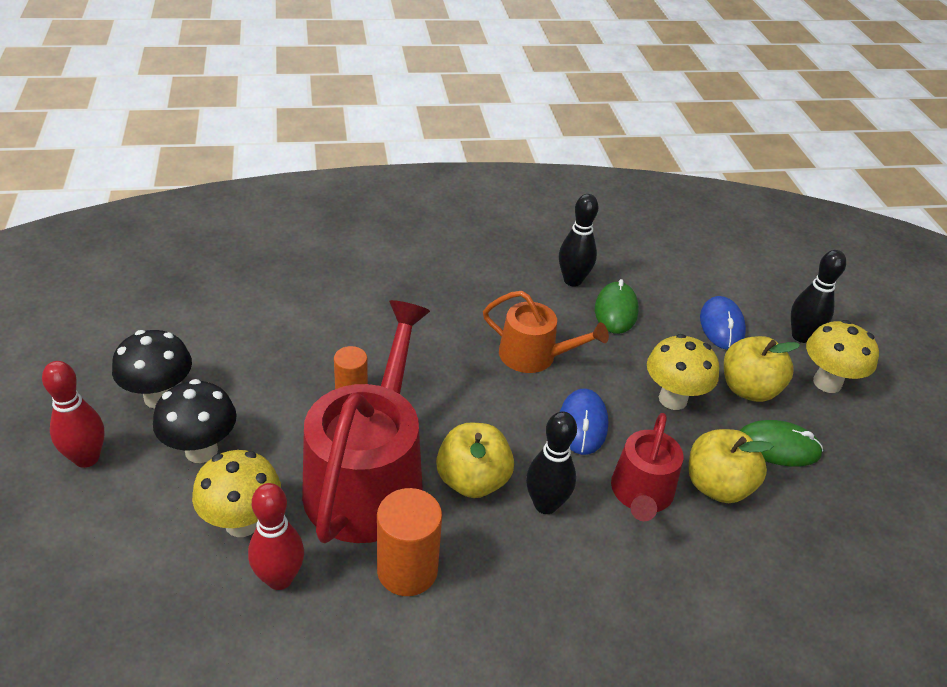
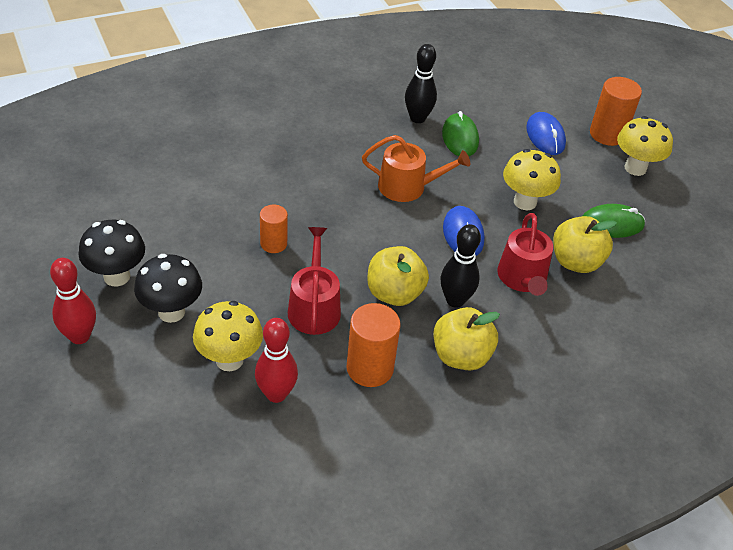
camera: 15 degrees left, 5 degrees up
(369, 478) = (314, 307): red watering can -> red watering can, size x0.55
(748, 389) = (579, 184): yellow apple -> yellow apple (461, 356)
(801, 336) = (607, 134): black bowling pin -> orange cylinder

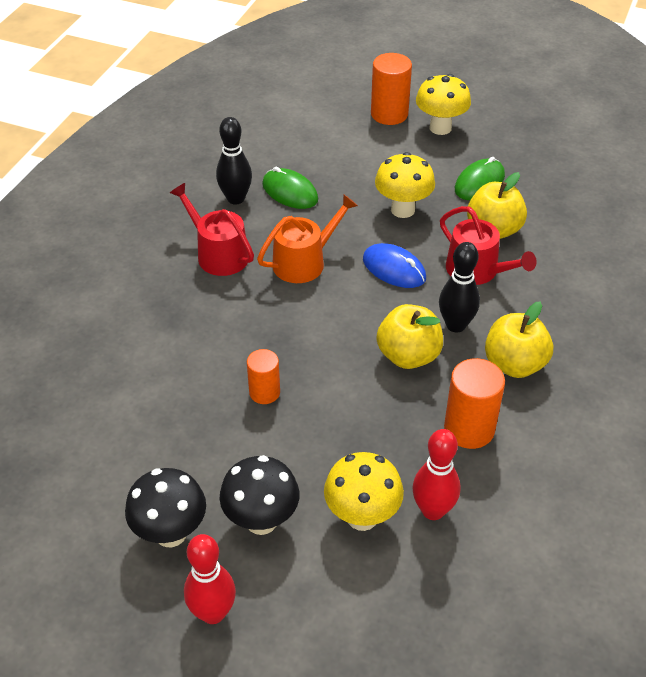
camera: 40 degrees left, 0 degrees up
(314, 307) = (366, 417): red watering can -> red watering can (218, 254)
(545, 136) = (349, 146): blue mouse -> none

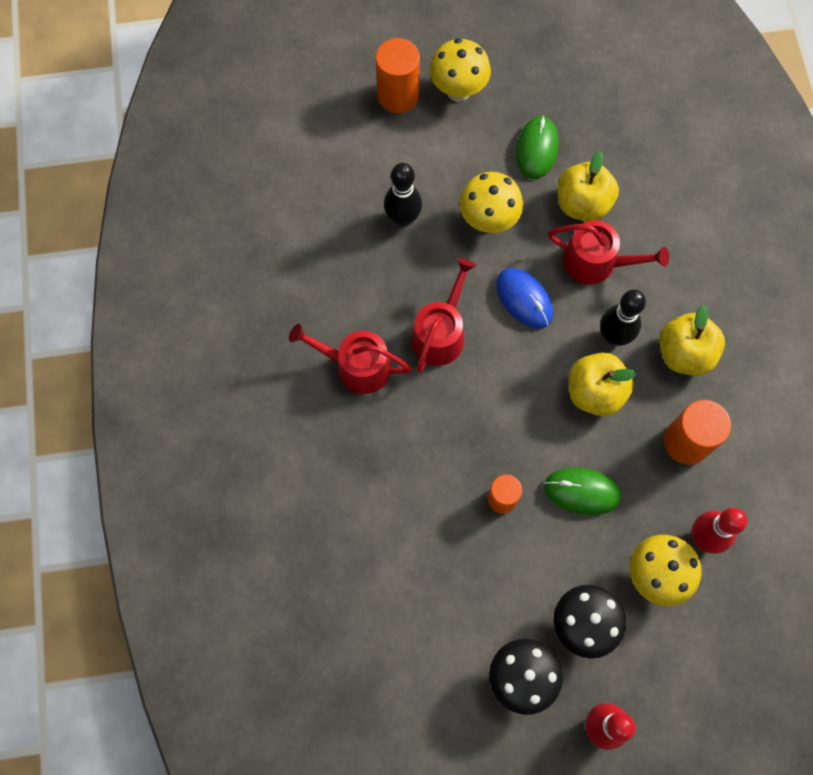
camera: 30 degrees left, 25 degrees up
(236, 199) = (325, 288): black bowling pin -> black bowling pin (403, 218)
(290, 192) = (370, 252): green mouse -> green mouse (582, 491)
(304, 262) = (440, 333): orange watering can -> red watering can
(394, 269) = (524, 299): blue mouse -> blue mouse turned 45 degrees clockwise

